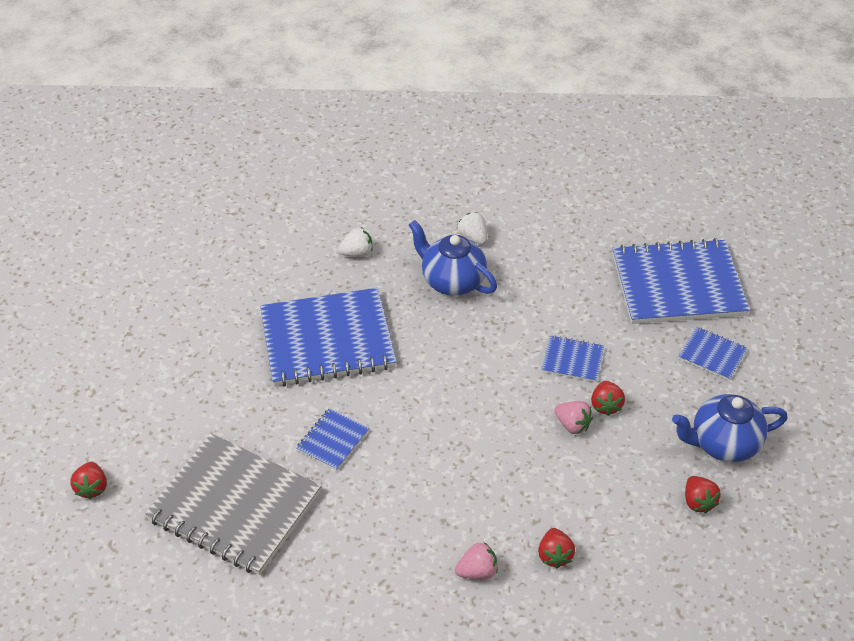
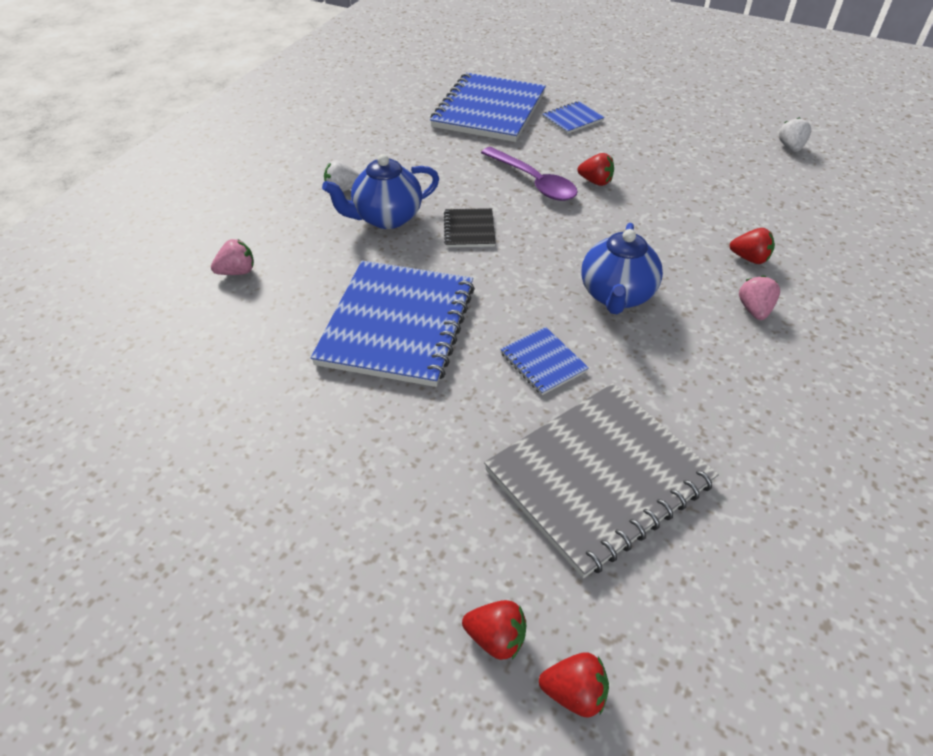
camera: 65 degrees left, 0 degrees up
(357, 253) = (291, 267): white strawberry -> white strawberry (790, 147)
(470, 339) = (469, 230): none -> black notebook
(572, 360) = (534, 182): blue notebook -> purple spoon
(572, 425) = (607, 204): pink strawberry -> pink strawberry (237, 272)
(698, 502) = (718, 171): red strawberry -> red strawberry (574, 692)
(723, 444) = (665, 142): blue teapot -> blue teapot (616, 295)

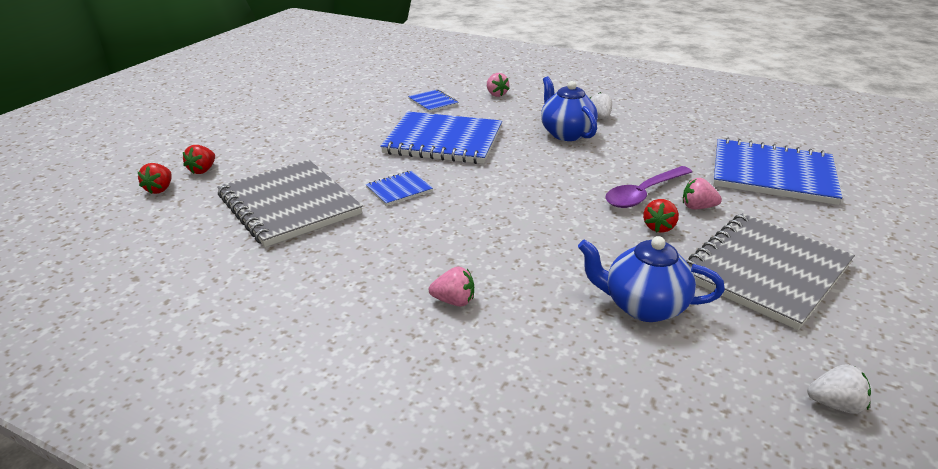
camera: 90 degrees right, 15 degrees down
(469, 230) = (558, 164): black notebook -> none
(555, 157) = (697, 207): none -> pink strawberry
(572, 119) = (789, 221): blue notebook -> blue notebook (433, 102)
(616, 295) = (475, 225): blue teapot -> blue teapot (643, 306)
(650, 143) = (765, 271): none -> grey notebook
(749, 258) = (540, 312): red strawberry -> none

